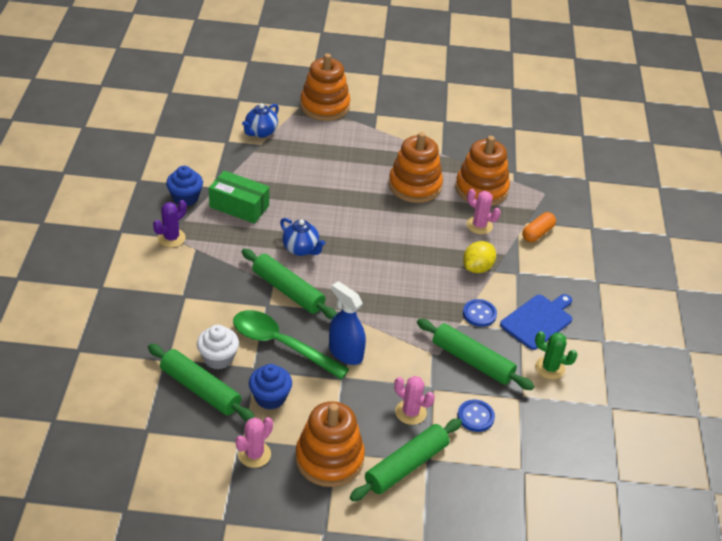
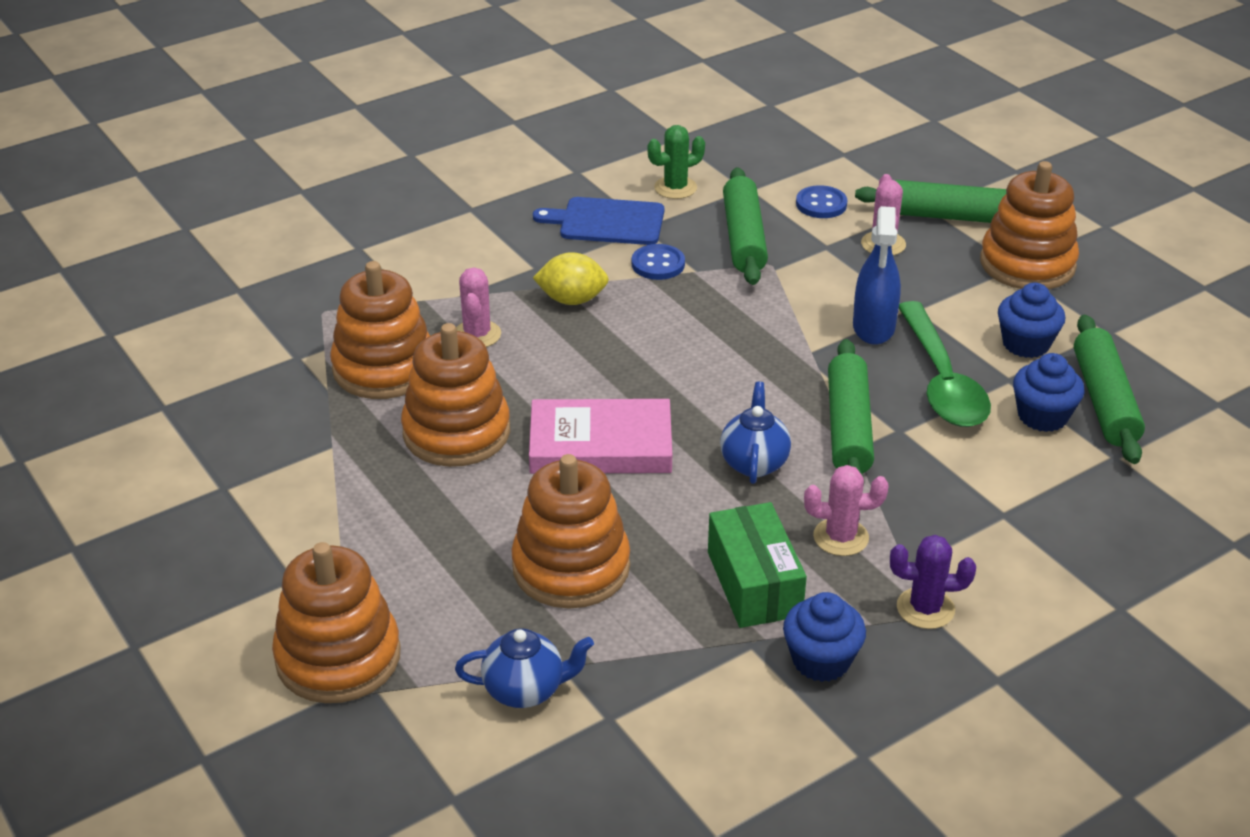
camera: 125 degrees left, 5 degrees down
(218, 358) = (1042, 416): white cupcake -> blue cupcake
(254, 454) = (1108, 312): pink cactus -> pink cactus (841, 537)
(303, 171) = (571, 567): none -> orange stacking toy
(362, 216) = (600, 445): none -> pink book
(537, 233) = (429, 283): orange capsule -> none
(550, 368) = (675, 188): green cactus -> green cactus turned 75 degrees clockwise

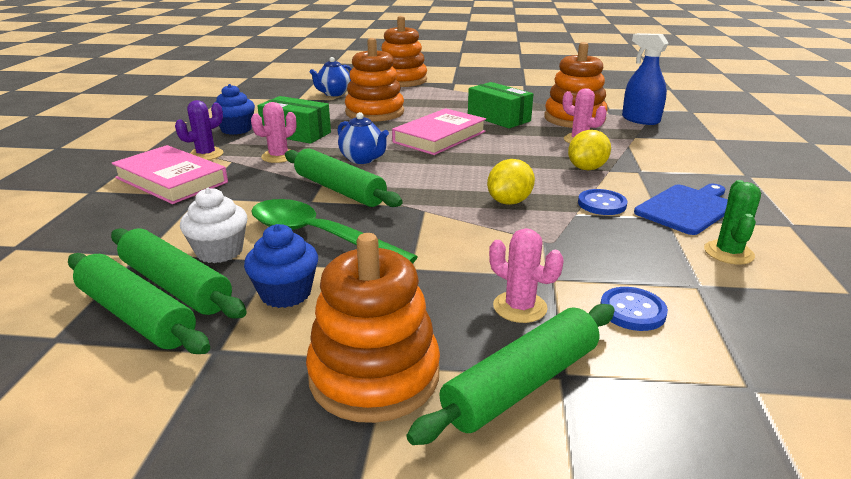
camera: 130 degrees right, 10 degrees down
(456, 432) = (498, 118): orange stacking toy -> green box
(723, 313) = (509, 202): none -> yellow lemon
(744, 238) = (606, 248): green rolling pin -> green rolling pin (136, 316)
(873, 327) = (413, 242): blue spray bottle -> blue spray bottle (640, 120)
(1011, 570) = (171, 180): none -> pink book
(1042, 416) = (219, 251): blue cupcake -> white cupcake

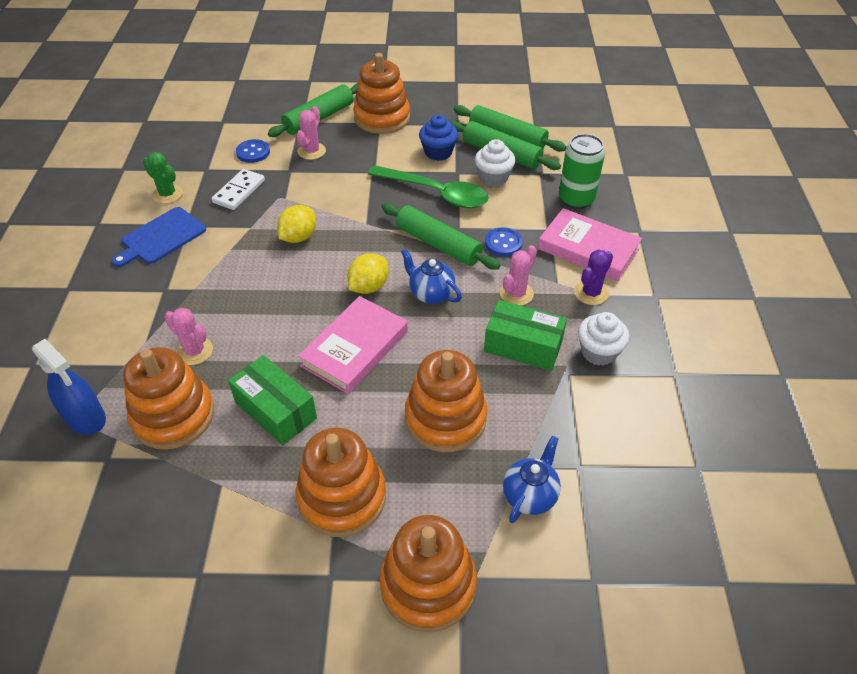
camera: 175 degrees right, 20 degrees up
(128, 221) = (576, 199): none -> green can
(236, 129) = (598, 352): blue cupcake -> white cupcake
(448, 96) = (342, 497): none -> orange stacking toy
(520, 307) = (311, 151): pink cactus -> pink cactus turned 75 degrees clockwise
(587, 168) = (213, 291): yellow lemon -> yellow lemon (369, 287)
(602, 204) = (226, 238): blue button -> blue button (503, 243)
(618, 251) = (239, 191): none -> white domino
(728, 253) = (167, 194): green cactus -> green cactus turned 60 degrees counterclockwise

